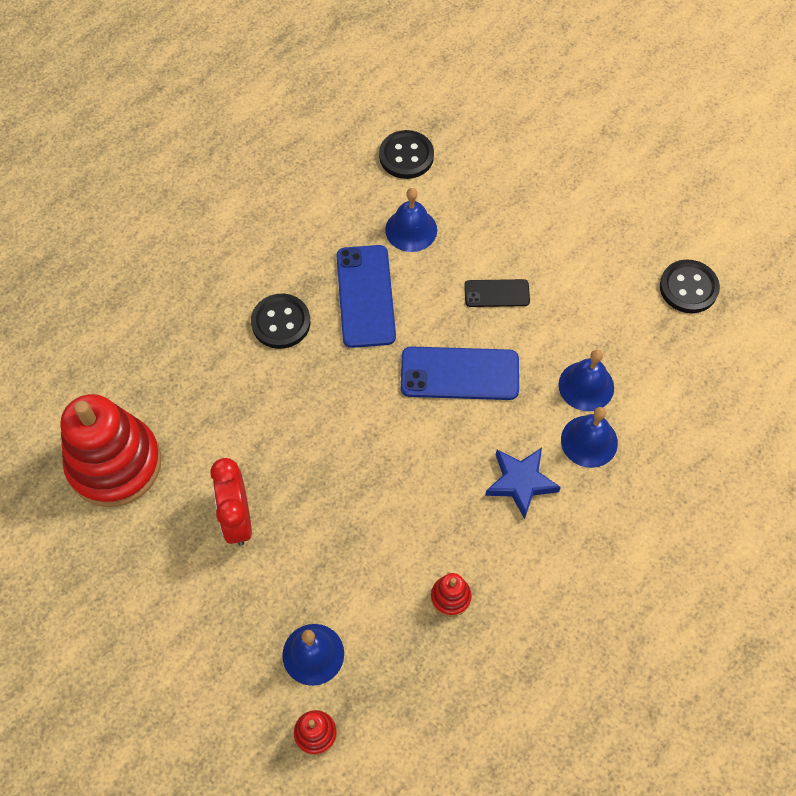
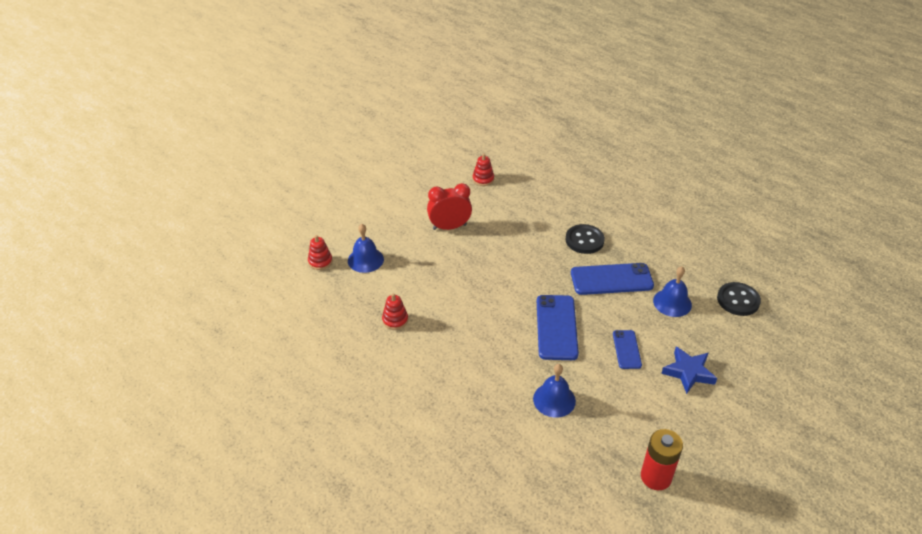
camera: 90 degrees right, 20 degrees down
(115, 464) = (483, 179): red stacking toy -> red stacking toy, size x0.41
(496, 293) = (626, 349): black phone -> blue phone
(520, 482) = (474, 358): blue star -> blue star (688, 372)
(589, 441) = (508, 399): blue bell -> none
(688, 288) = (656, 477): black button -> red battery

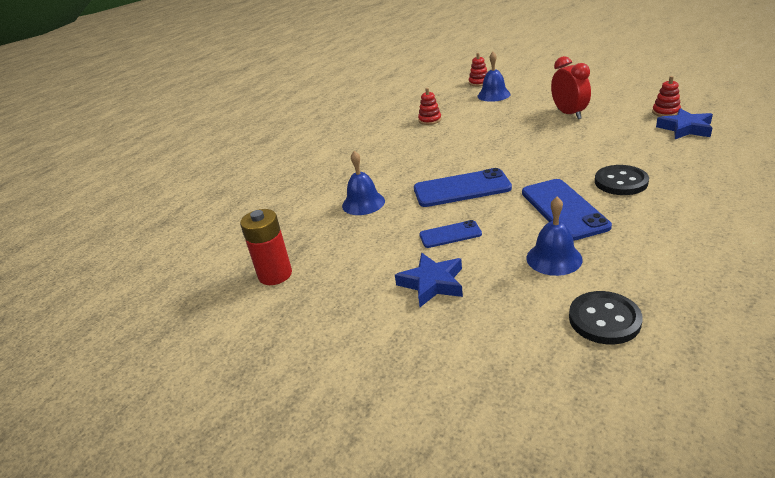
camera: 85 degrees right, 10 degrees down
(518, 182) = (685, 128): none -> blue star

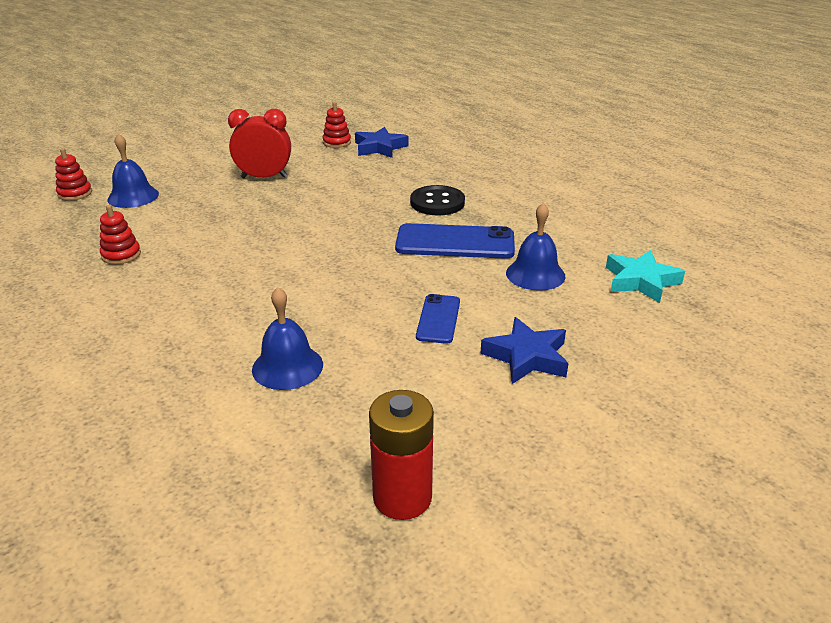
camera: 75 degrees left, 0 degrees up
(461, 189) = (344, 284): blue phone -> none
(604, 319) = (641, 281): black button -> turquoise star

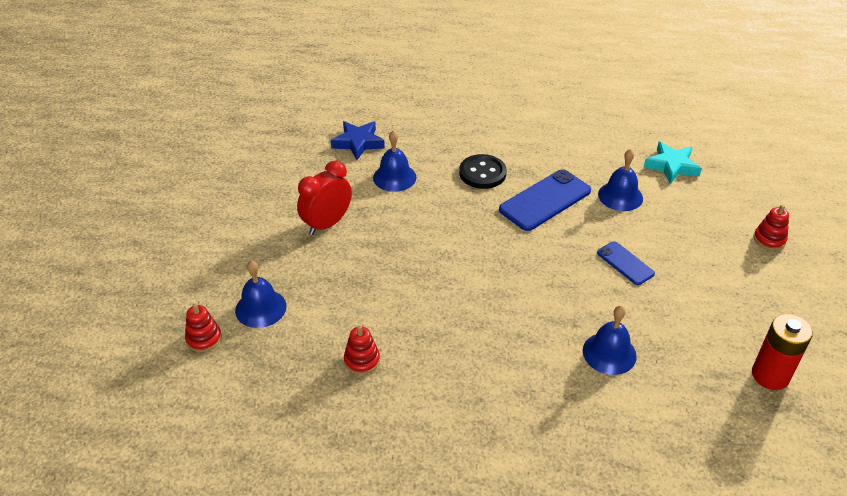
camera: 45 degrees left, 10 degrees up
(337, 142) = (317, 156): red stacking toy -> red stacking toy (769, 239)
(364, 175) = (394, 177): none -> blue bell
(526, 357) = (698, 256): blue star -> none

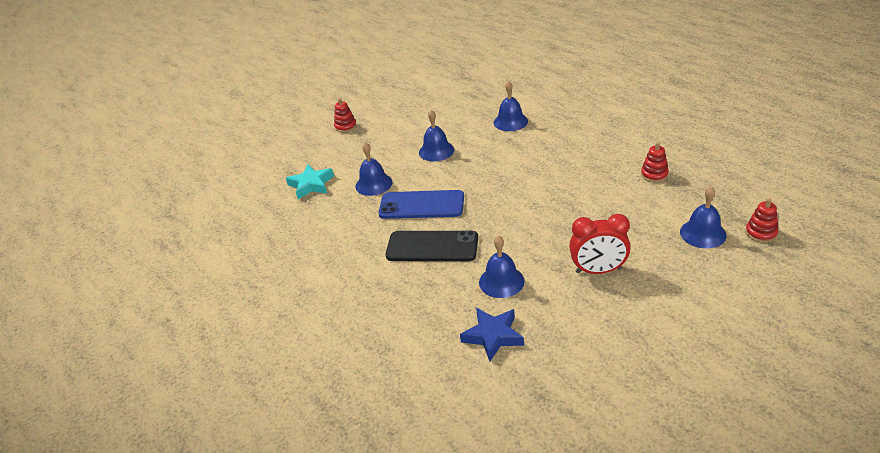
camera: 130 degrees left, 5 degrees down
(482, 173) = (432, 247): black button -> black phone
(625, 263) = (436, 151): blue phone -> blue bell
(770, 375) = (452, 87): red battery -> none

